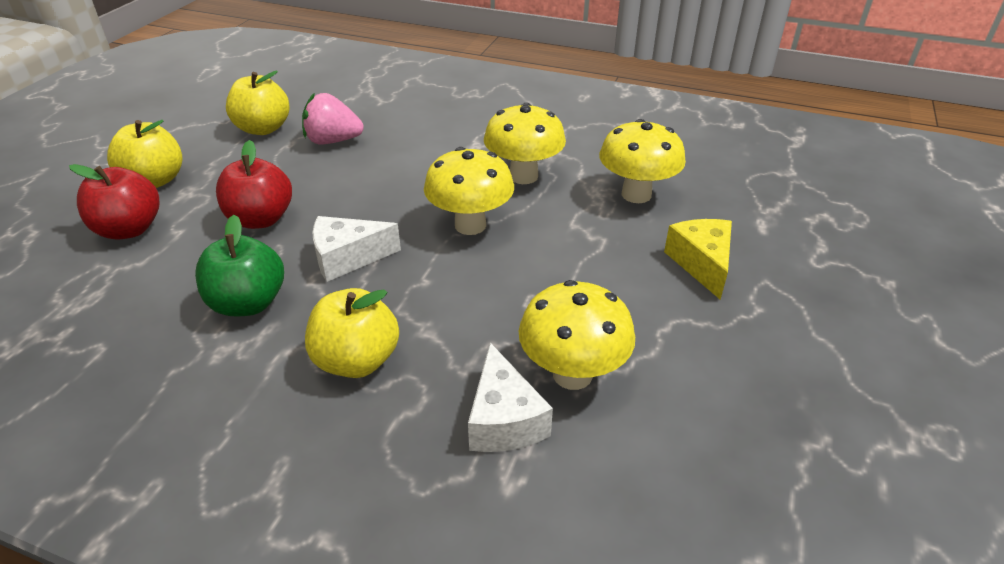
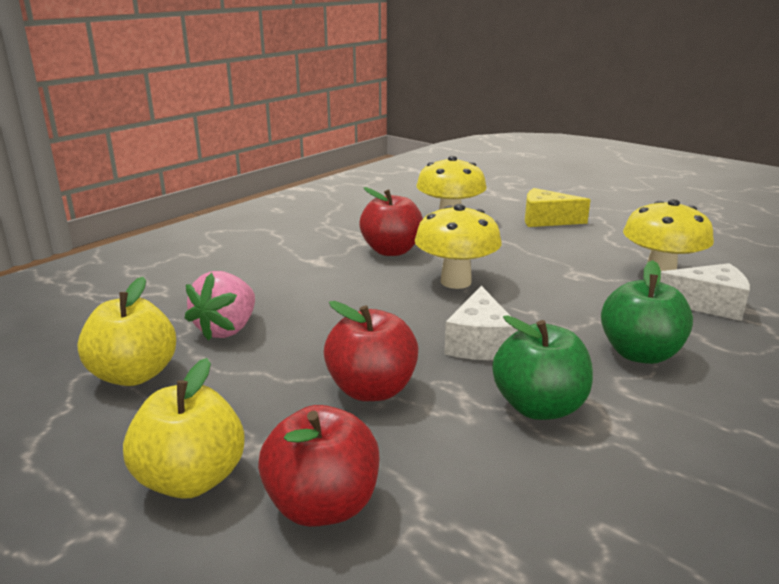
camera: 70 degrees left, 15 degrees down
(357, 360) = (640, 354): yellow apple -> green apple
(523, 176) = (391, 251): yellow mushroom -> red apple

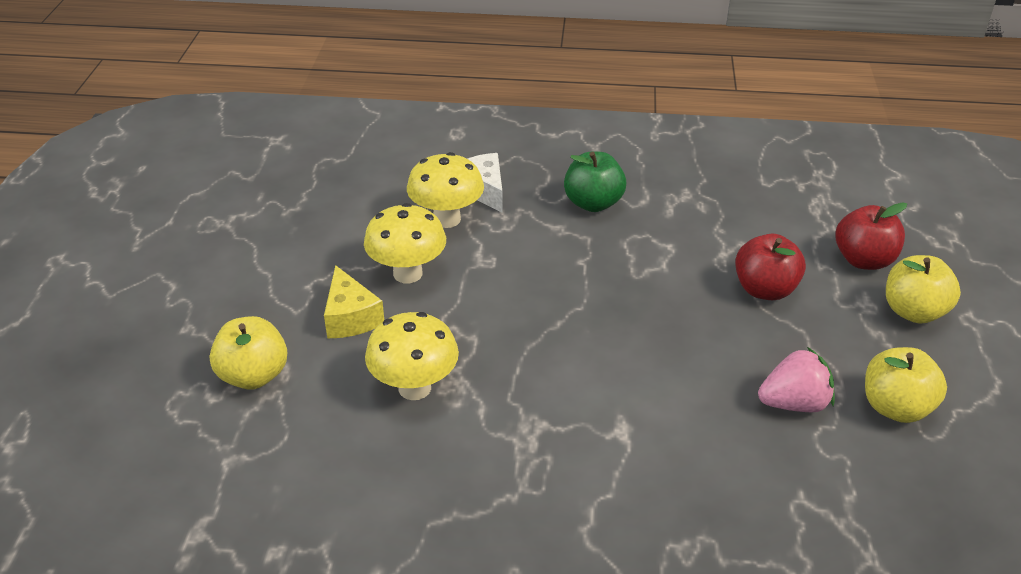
camera: 125 degrees left, 15 degrees up
(391, 251) = (544, 391): red apple -> none
(455, 282) = (571, 318): yellow mushroom -> yellow mushroom (407, 273)
(480, 343) = (657, 268): white cheese -> none
(515, 192) = (254, 375): none -> yellow apple
(539, 407) = (700, 223): green apple -> none

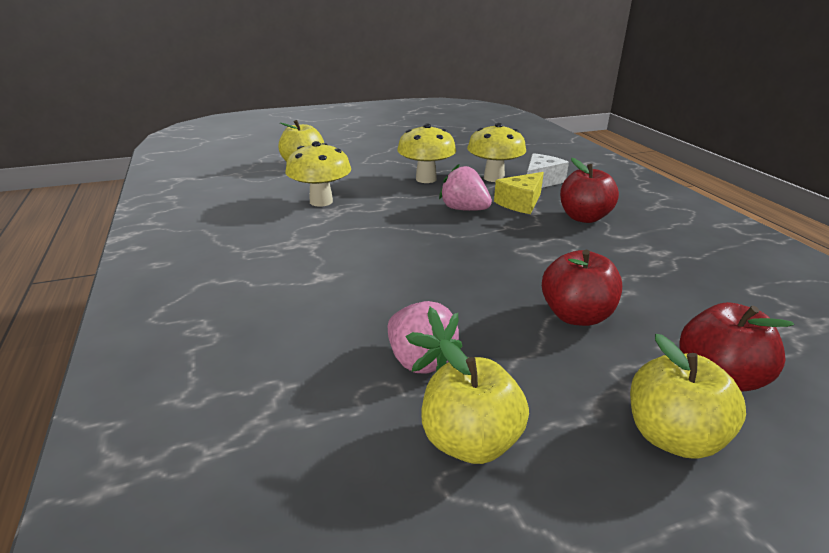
camera: 65 degrees right, 10 degrees down
(351, 317) = (370, 174): yellow cheese -> yellow cheese (520, 203)
(520, 275) = (464, 209): none -> pink strawberry
(593, 203) = (584, 217): green apple -> red apple

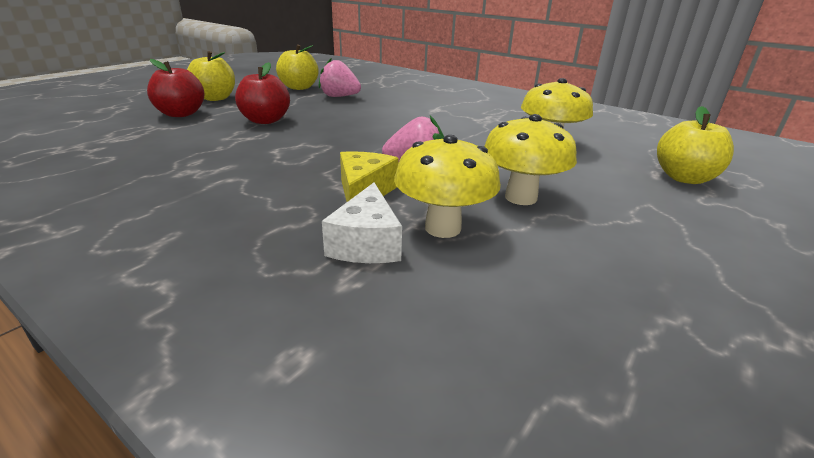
camera: 145 degrees right, 0 degrees up
(584, 217) = (274, 191): red apple -> none

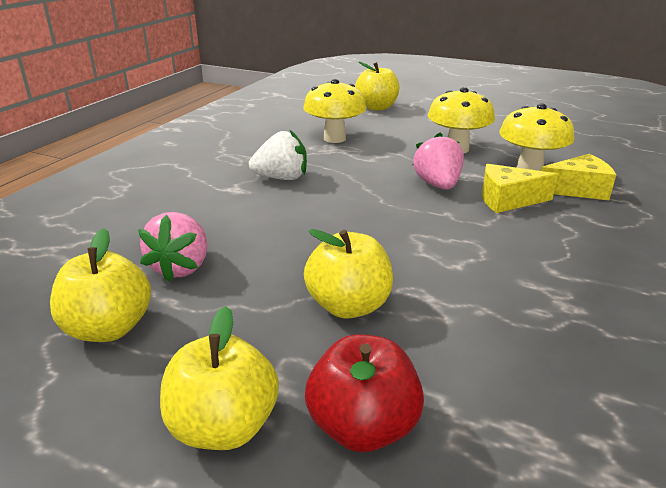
camera: 100 degrees left, 0 degrees up
(265, 120) = (349, 306): red apple -> yellow apple
(366, 243) = (578, 189): white cheese -> yellow cheese
(451, 121) = (281, 178): none -> white strawberry

